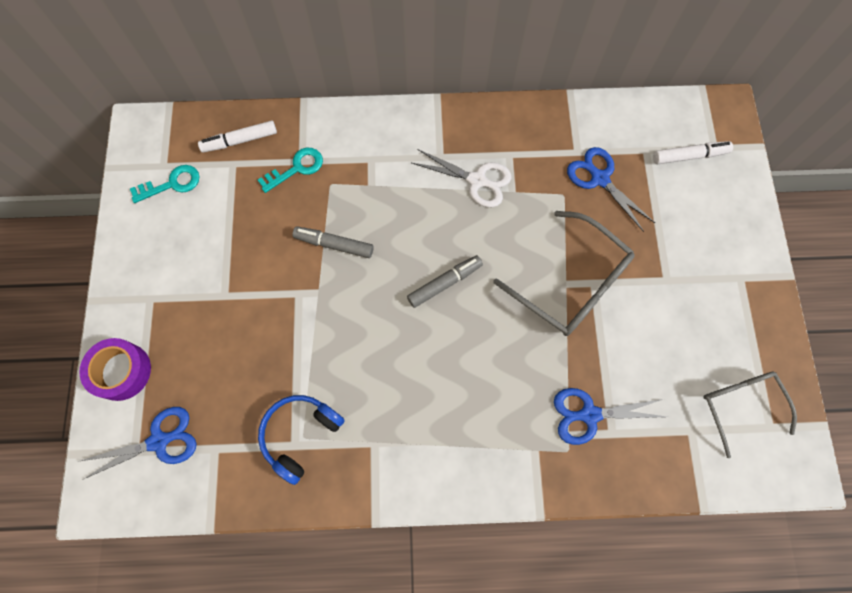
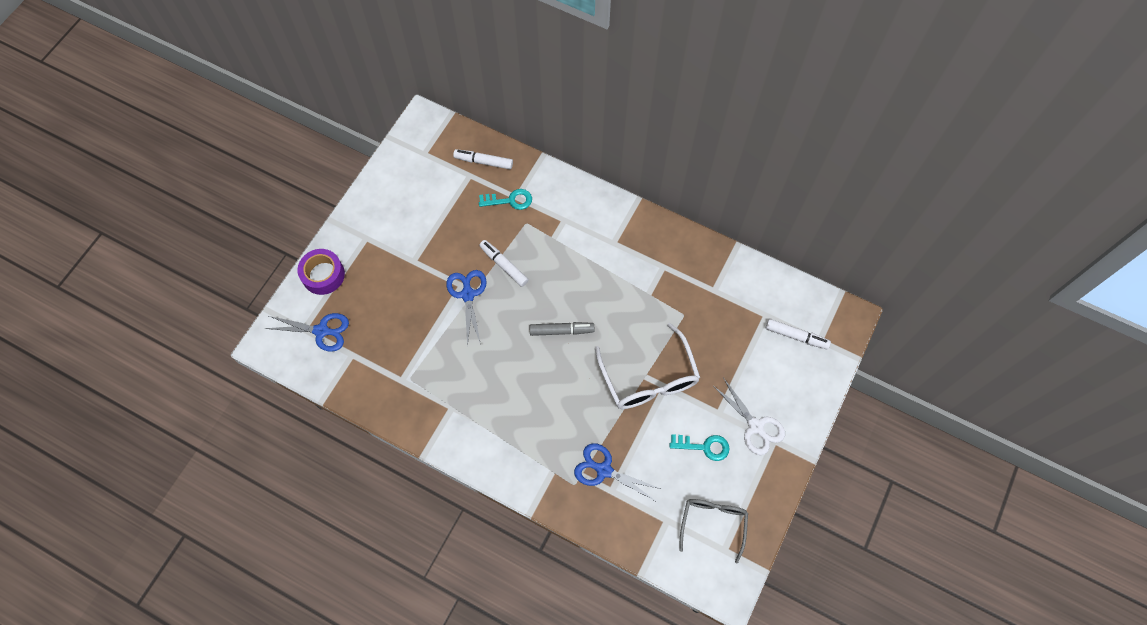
camera: 30 degrees right, 5 degrees down
(172, 184) = (422, 169): turquoise key -> turquoise key (704, 447)
(300, 435) = (409, 376): blue headphones -> none
(334, 244) = (504, 265): grey marker -> white marker
(477, 181) = (628, 273): white scissors -> white scissors (756, 427)
(572, 284) = (649, 378): grey glasses -> white glasses
(599, 178) = (717, 317): blue scissors -> blue scissors (468, 294)

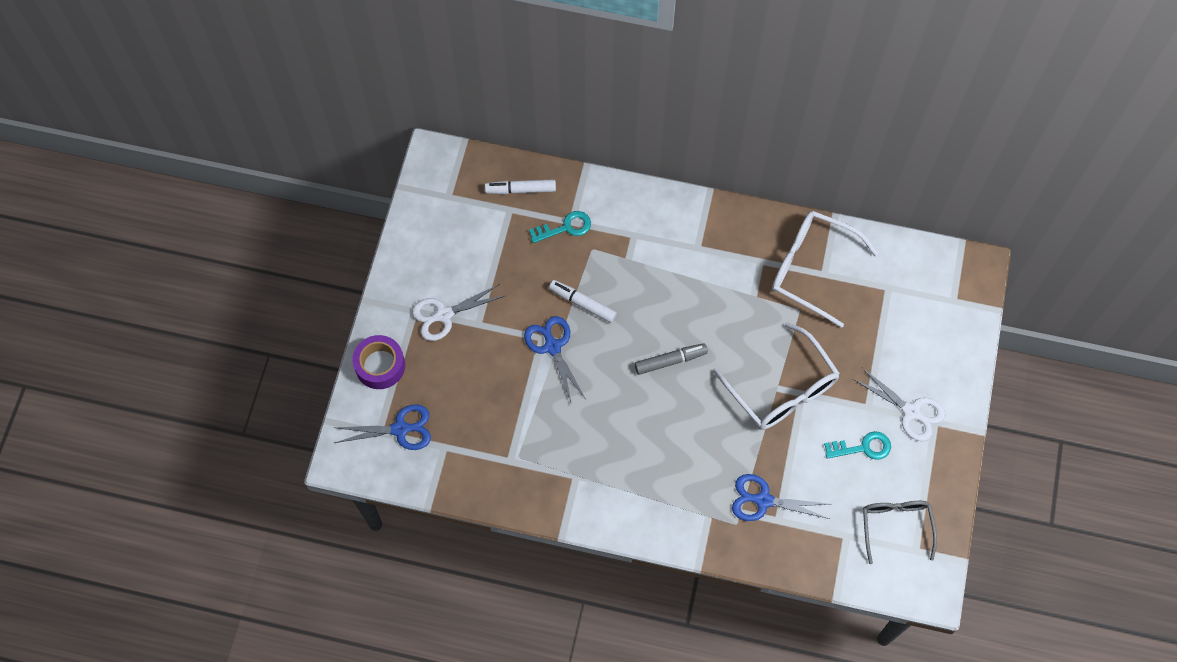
camera: 15 degrees left, 0 degrees up
(388, 247) = (443, 315): none -> white scissors
(704, 283) = (811, 269): none -> white glasses
(796, 336) = (927, 302): white marker -> none

